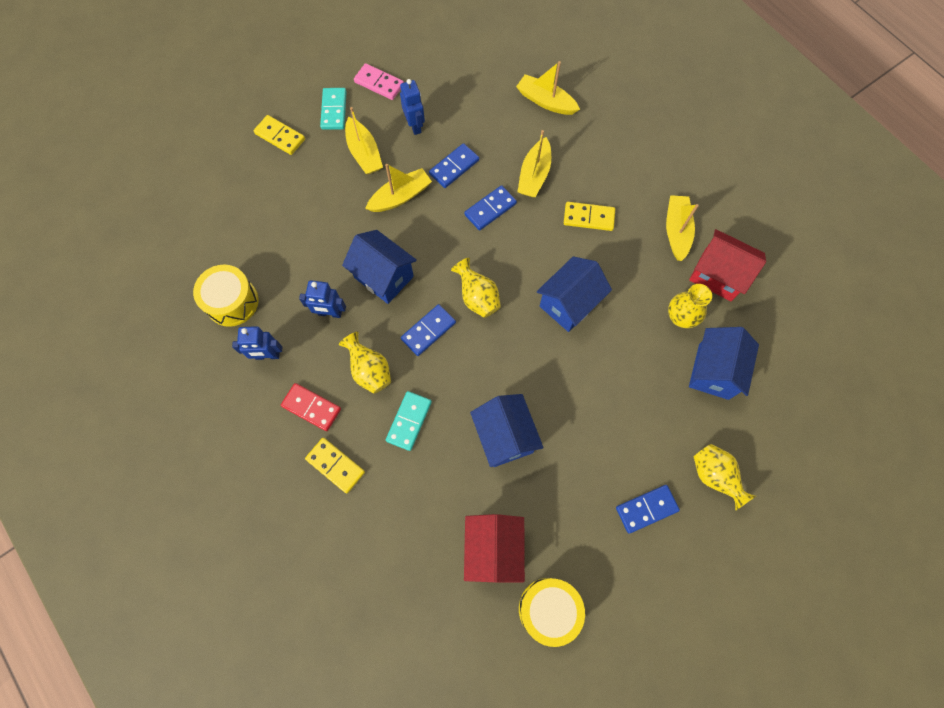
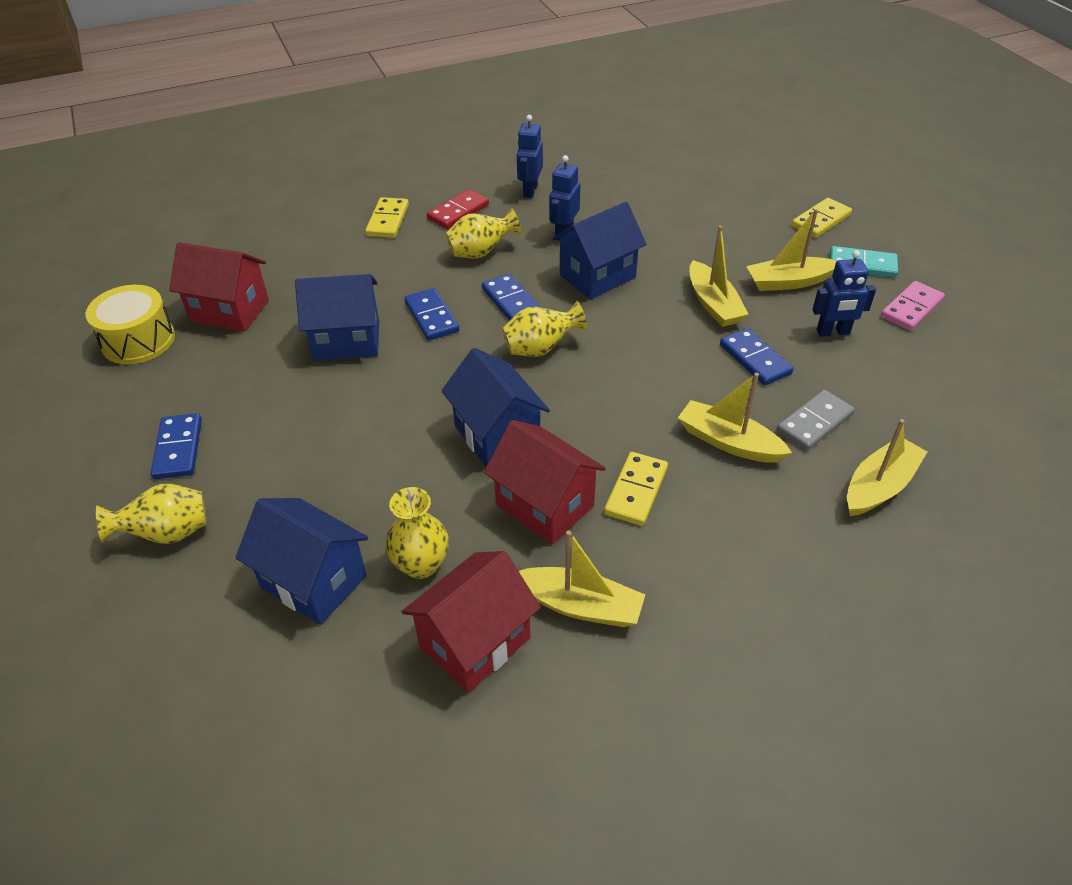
camera: 105 degrees right, 25 degrees down
(232, 302) = (601, 175): yellow drum -> none
(335, 465) = (388, 220): yellow domino -> yellow domino turned 45 degrees counterclockwise
(409, 421) = (407, 272): turquoise domino -> none
(490, 209) = (675, 383): blue domino -> blue domino (431, 317)
(504, 133) = (814, 423): none -> grey domino
(616, 263) = (545, 505): none -> red house

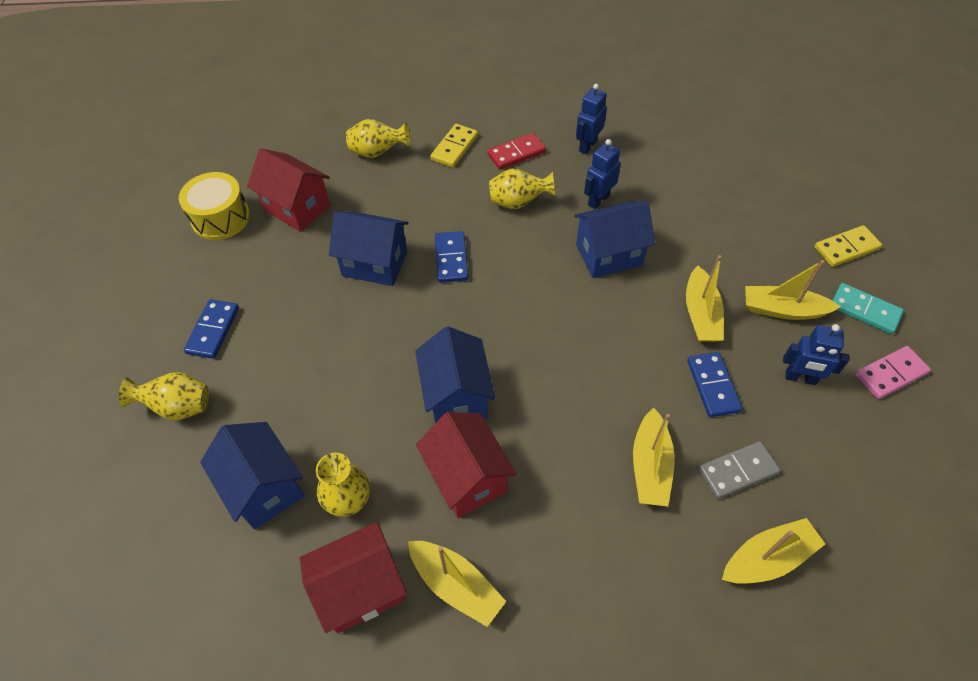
camera: 20 degrees right, 10 degrees up
(511, 301) = (523, 261): blue domino -> none
(540, 349) = (528, 318): yellow vase -> yellow vase (378, 152)
(636, 491) = (548, 489): yellow domino -> none
(728, 442) = (650, 466): yellow boat -> yellow boat turned 135 degrees counterclockwise

